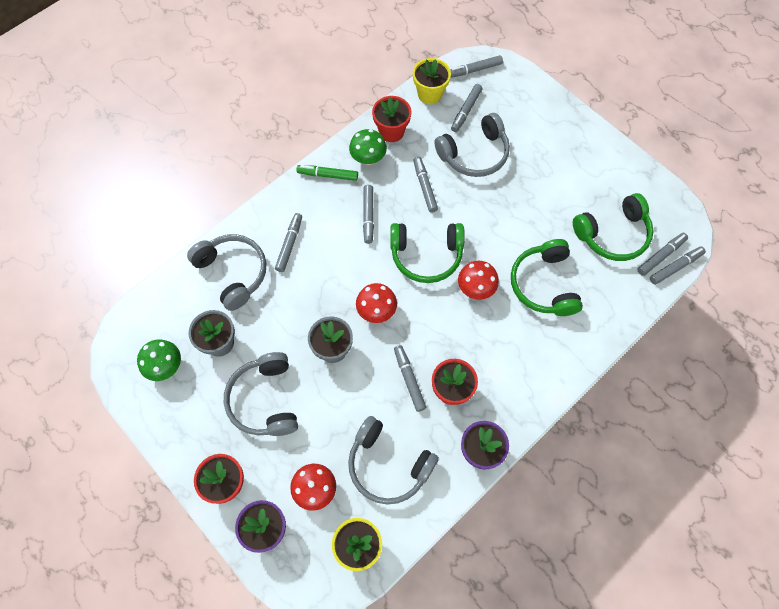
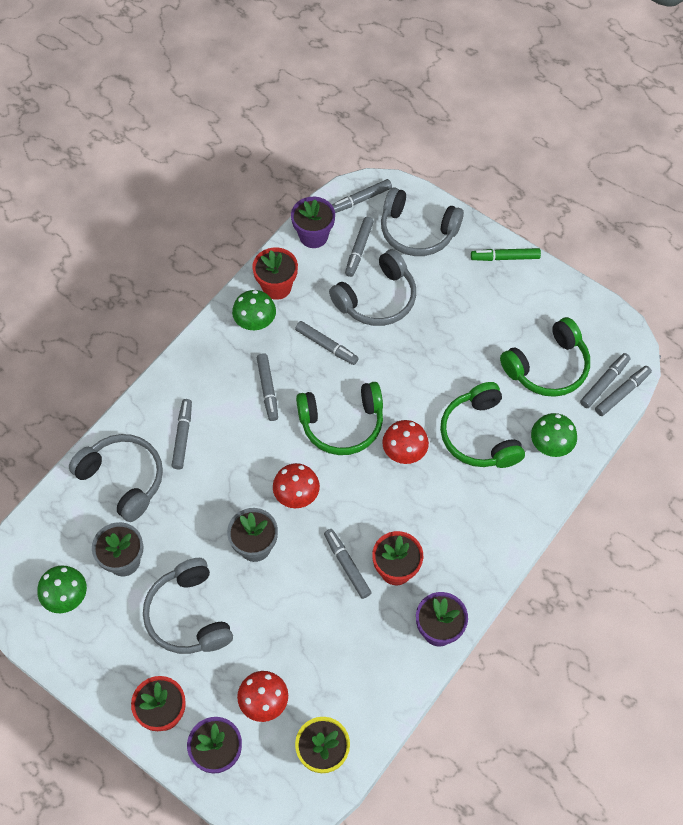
camera: 10 degrees left, 5 degrees down
(328, 175) = (212, 349): green marker -> green marker (505, 258)
(388, 464) = (340, 661): grey headphones -> grey headphones (417, 231)
(424, 187) = (326, 346): grey marker -> grey marker turned 150 degrees clockwise
(430, 94) = (313, 236): yellow flower pot -> purple flower pot
(605, 303) = (550, 445): none -> green mushroom

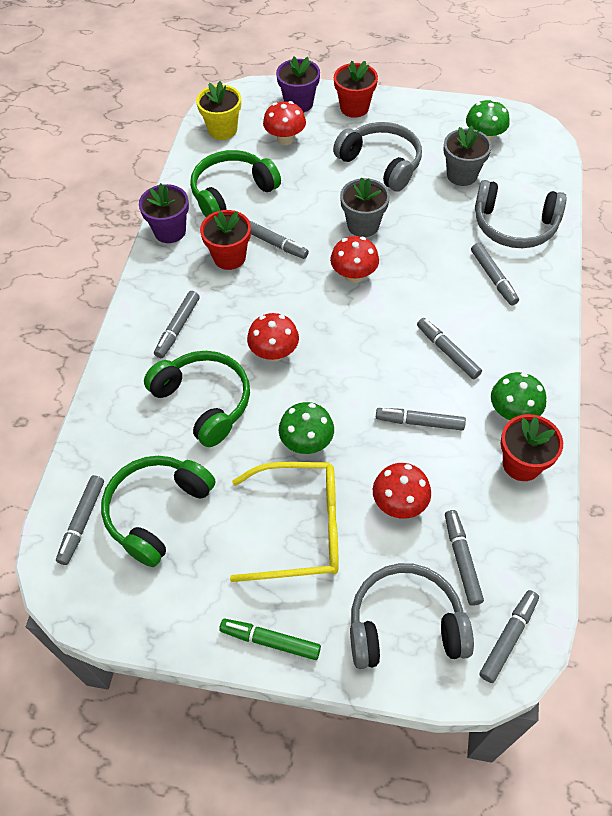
camera: 155 degrees right, 5 degrees down
(313, 236) = (528, 551): purple flower pot -> none
(342, 423) = (352, 352): green headphones -> green headphones (232, 193)
(377, 299) = (399, 503): grey headphones -> red mushroom
(452, 313) = (300, 528): none -> yellow glasses
(505, 258) = (270, 641): green marker -> green marker turned 135 degrees counterclockwise
(550, 445) = (123, 424): green mushroom -> green mushroom (306, 442)
(622, 393) = (57, 519): grey marker -> grey marker (178, 328)

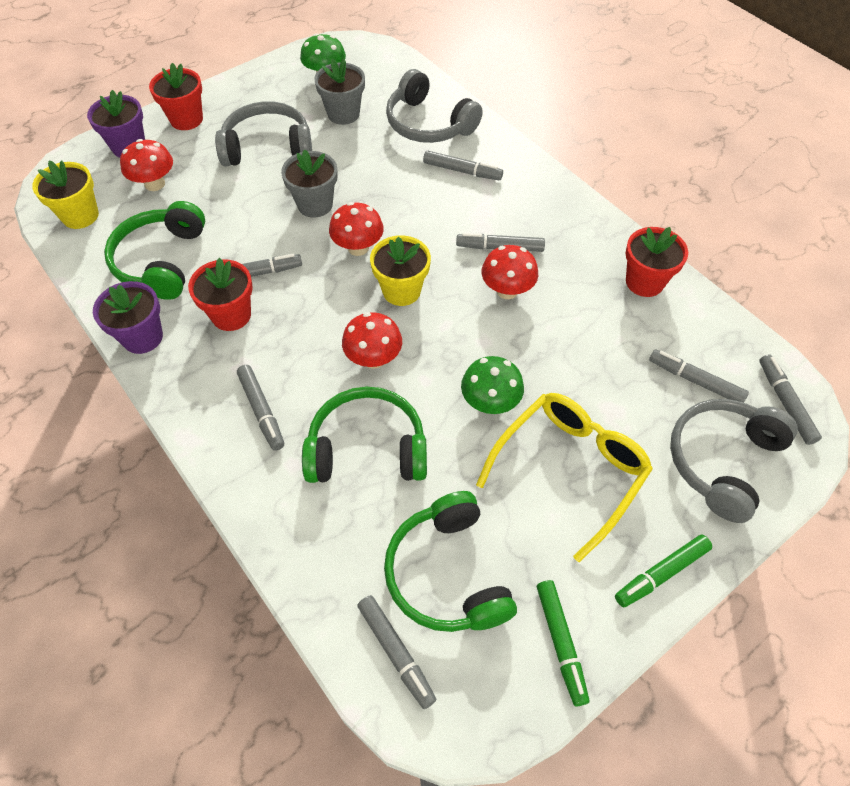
camera: 50 degrees left, 0 degrees up
(165, 611) = (560, 643): none -> green marker
(345, 326) = (401, 291): none -> yellow flower pot
(399, 503) = (609, 383): red mushroom -> red mushroom (507, 290)
(419, 422) = (547, 313): grey marker -> none
(513, 413) = (595, 253): green mushroom -> none
(514, 225) = (429, 124): grey headphones -> grey headphones turned 75 degrees clockwise

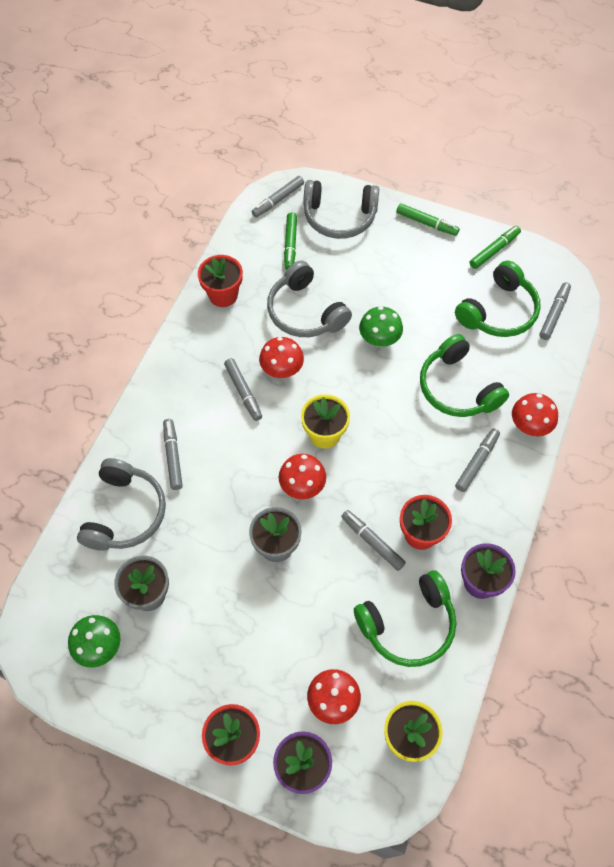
camera: 120 degrees left, 5 degrees up
(267, 147) = (231, 632): grey headphones -> grey headphones (305, 312)
(373, 358) = (392, 420): red mushroom -> red mushroom (529, 426)
(570, 469) = (395, 282): yellow glasses -> none
(695, 381) = (290, 245): grey marker -> green marker

